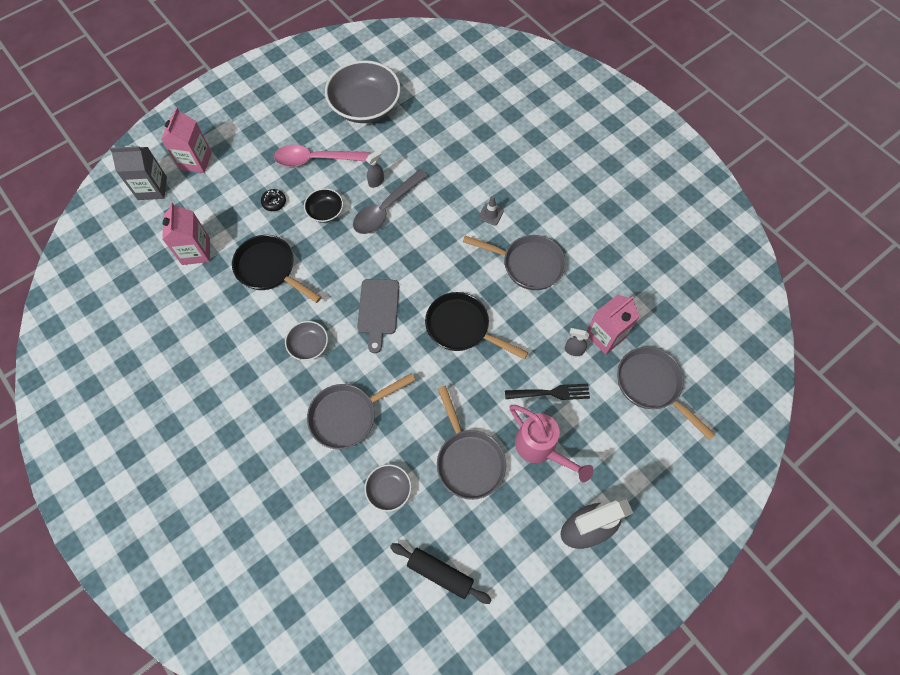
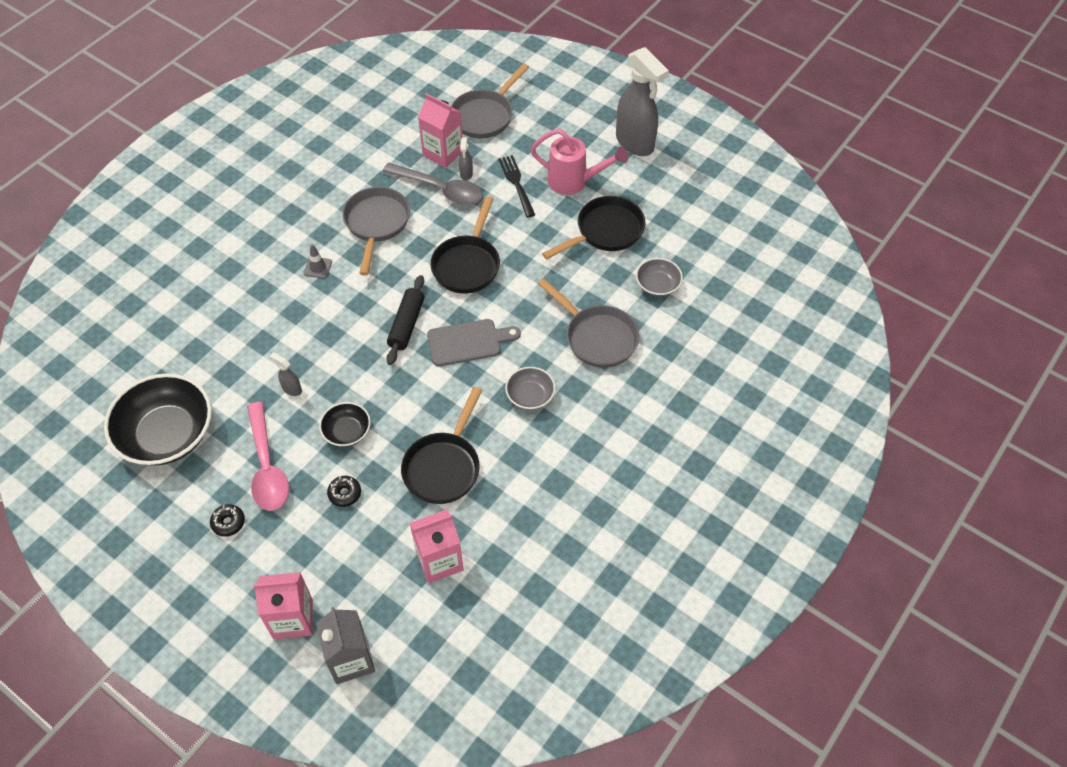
camera: 105 degrees left, 10 degrees down
(281, 133) = (228, 523): none -> black donut
(365, 106) = (167, 434): grey bowl -> black bowl
(386, 208) = (330, 369): grey spoon -> grey spoon (440, 189)
(440, 573) = (714, 231): black rolling pin -> black rolling pin (407, 324)
(468, 460) = (605, 231): grey pan -> black pan
(541, 449) = (574, 182): pink watering can -> pink watering can turned 75 degrees clockwise

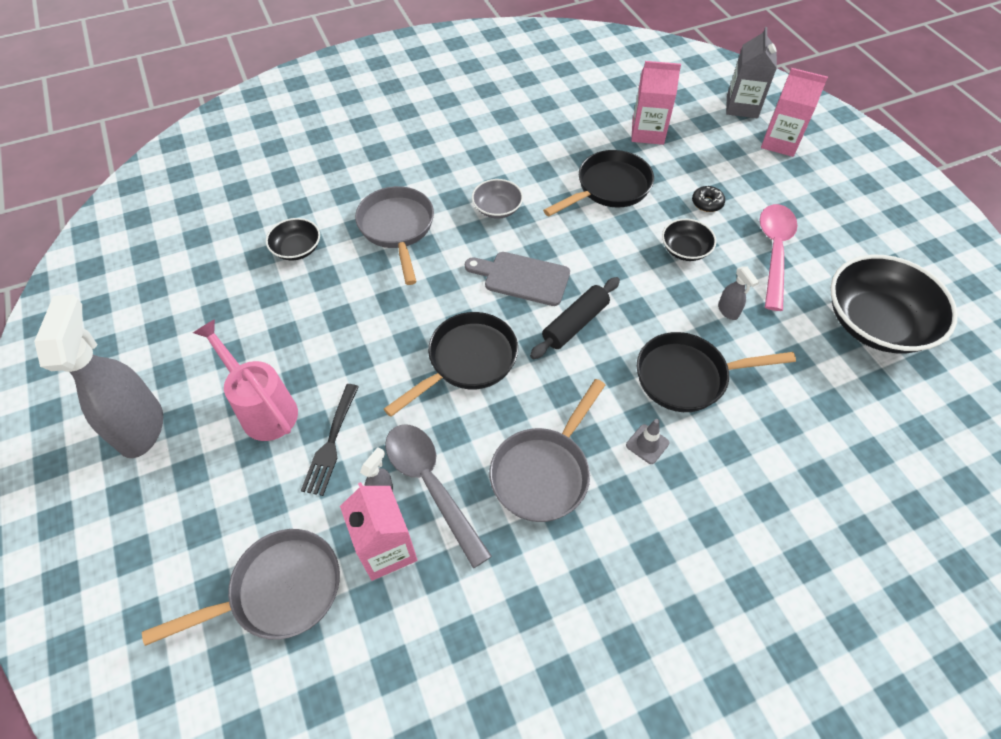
camera: 150 degrees left, 0 degrees up
(228, 523) = (822, 223): black donut -> none
(605, 231) = (290, 327): black pan -> black pan (688, 377)
(657, 285) = (297, 249): grey bowl -> black bowl

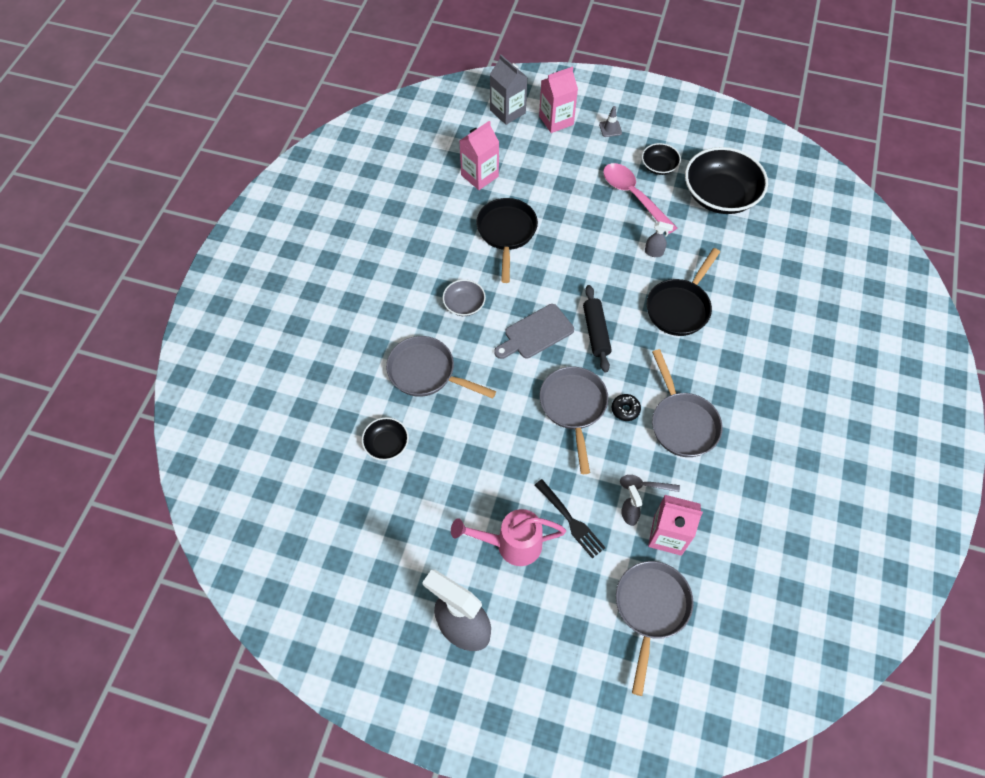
camera: 50 degrees left, 5 degrees up
(431, 485) = (644, 485): grey spoon -> grey spoon, size x0.50
(467, 361) = (573, 407): black pan -> grey pan
(647, 444) = (705, 360): grey traffic cone -> grey traffic cone (610, 128)
(685, 249) = (592, 235): black bowl -> black bowl (659, 166)
(707, 203) = (567, 195): black donut -> black donut (625, 409)

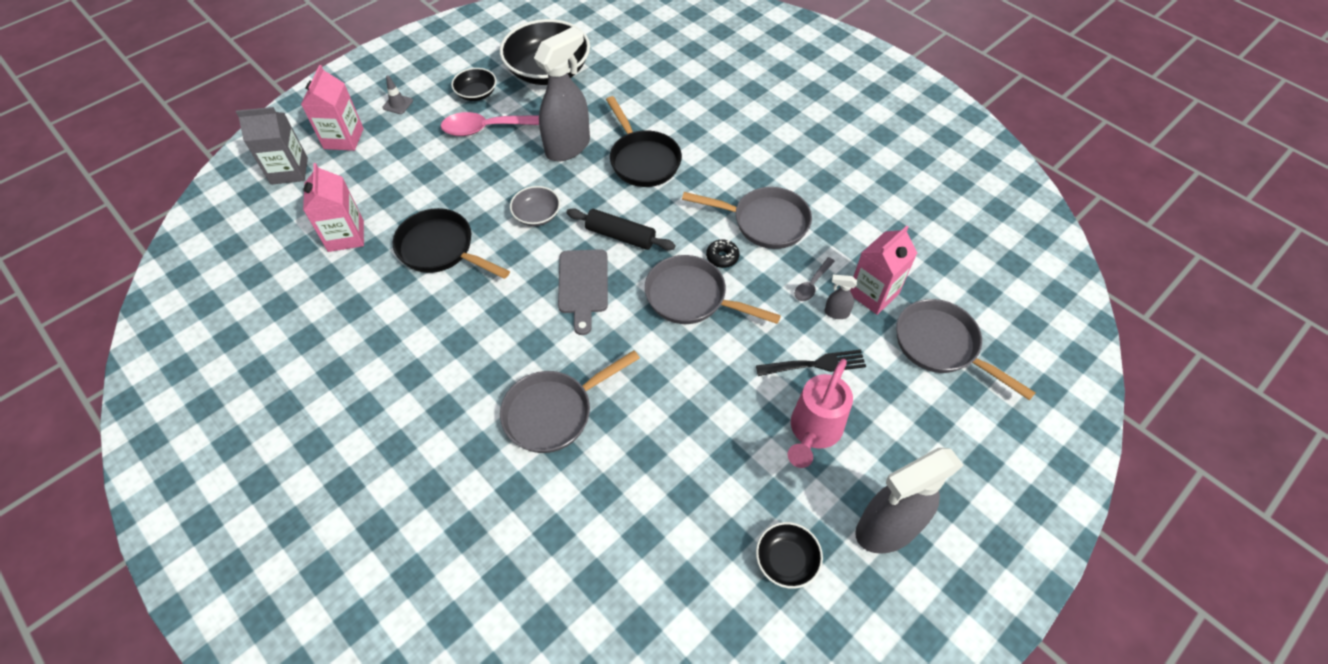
camera: 60 degrees left, 5 degrees down
(386, 444) = (617, 500): black bowl -> black bowl (786, 560)
(464, 304) = (496, 332): grey bowl -> grey bowl (537, 215)
(654, 252) = (568, 147): grey spray bottle -> grey spray bottle, size x2.42

